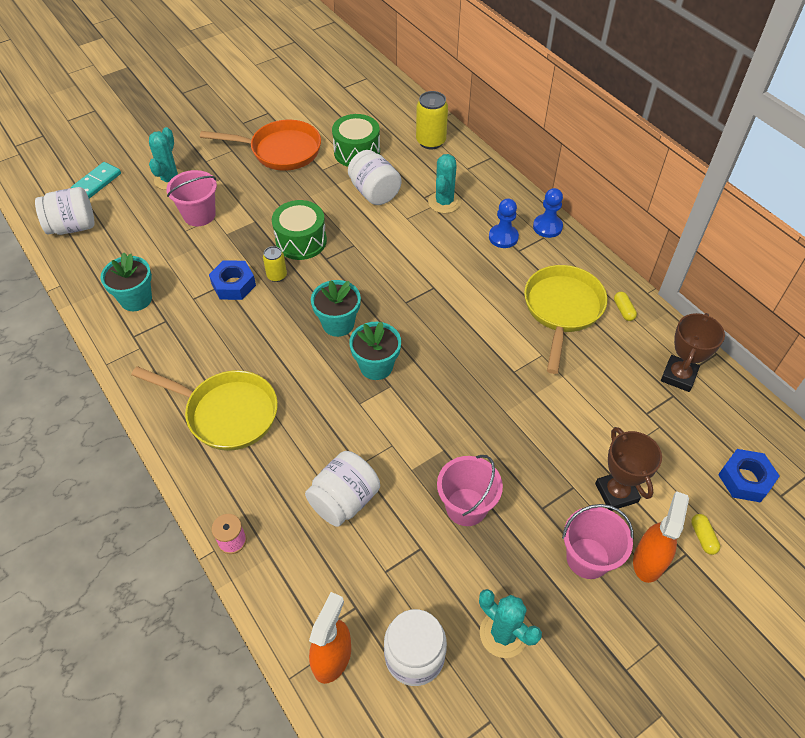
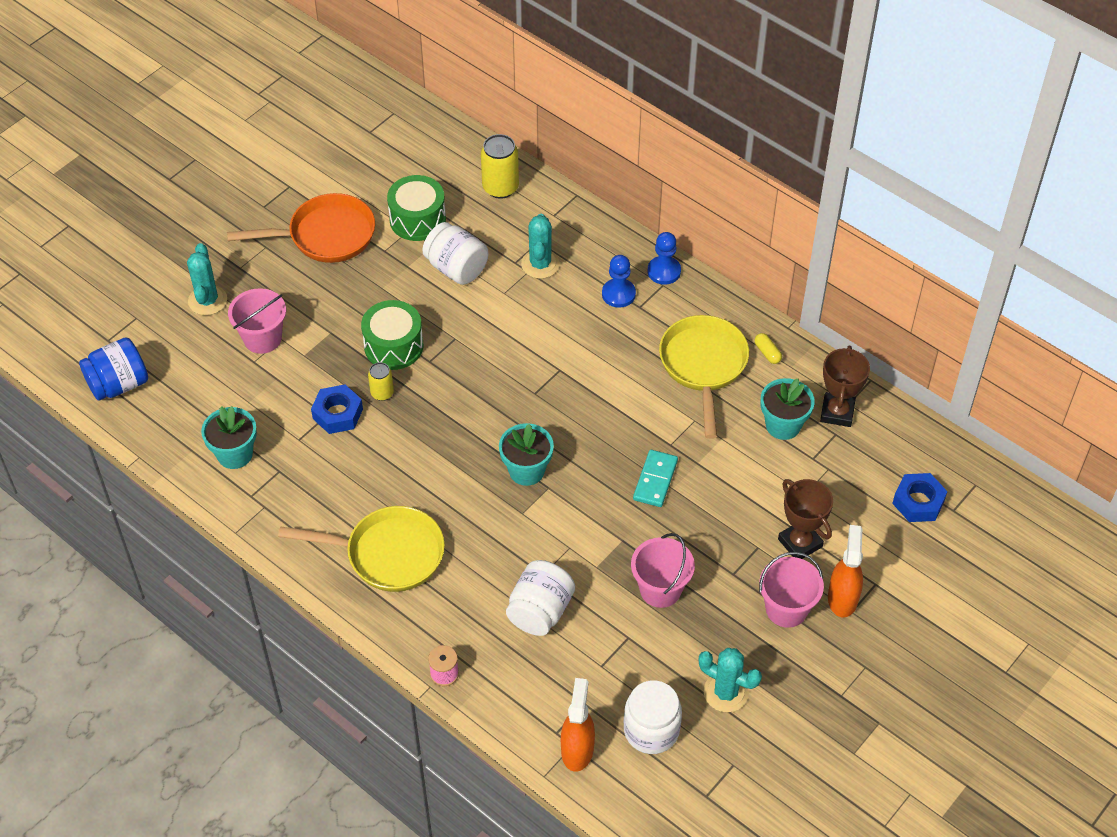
camera: 15 degrees left, 0 degrees up
(73, 227) = (119, 384): white jar -> blue jar
(97, 182) = (120, 322): turquoise domino -> turquoise domino (655, 480)
(338, 324) = (470, 433): turquoise flower pot -> turquoise flower pot (783, 425)
(703, 537) = (888, 565): yellow capsule -> none

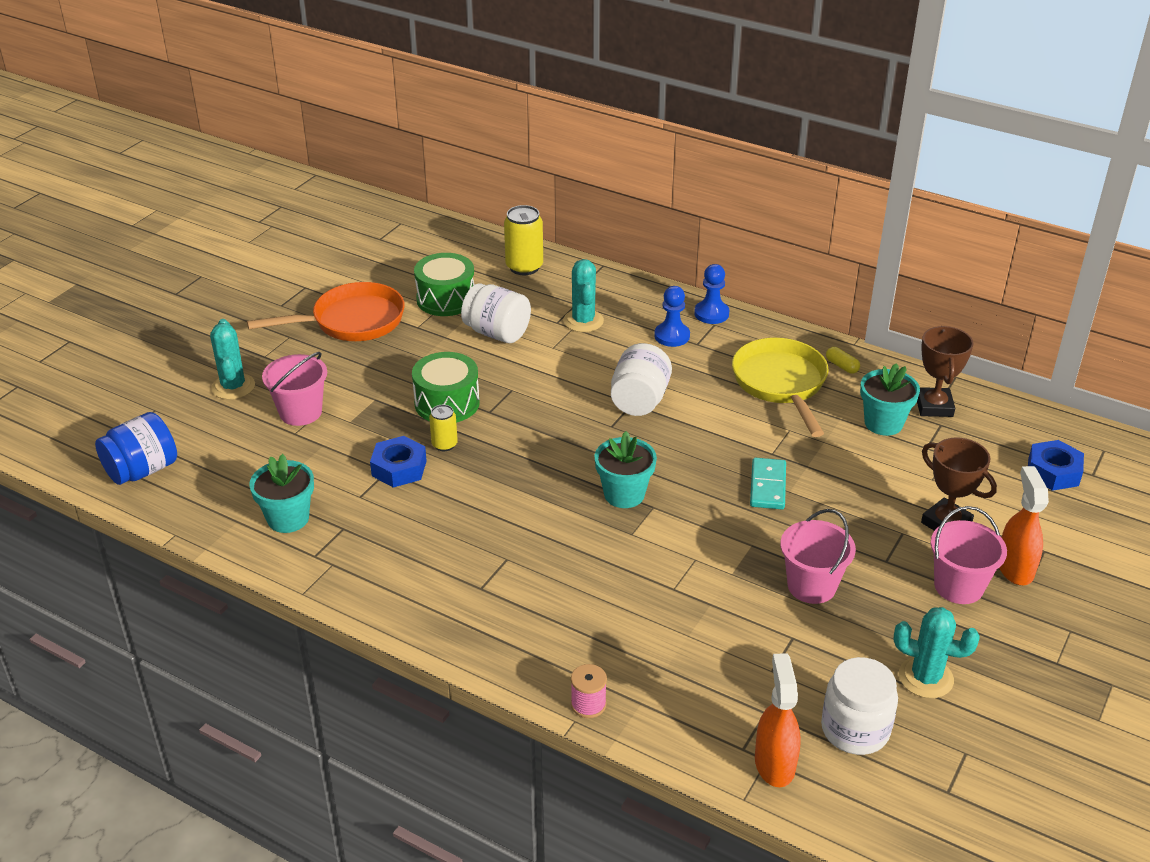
camera: 10 degrees left, 15 degrees down
(387, 554) = (488, 592): yellow pan -> none
(540, 611) = (682, 625): white jar -> white jar (639, 401)

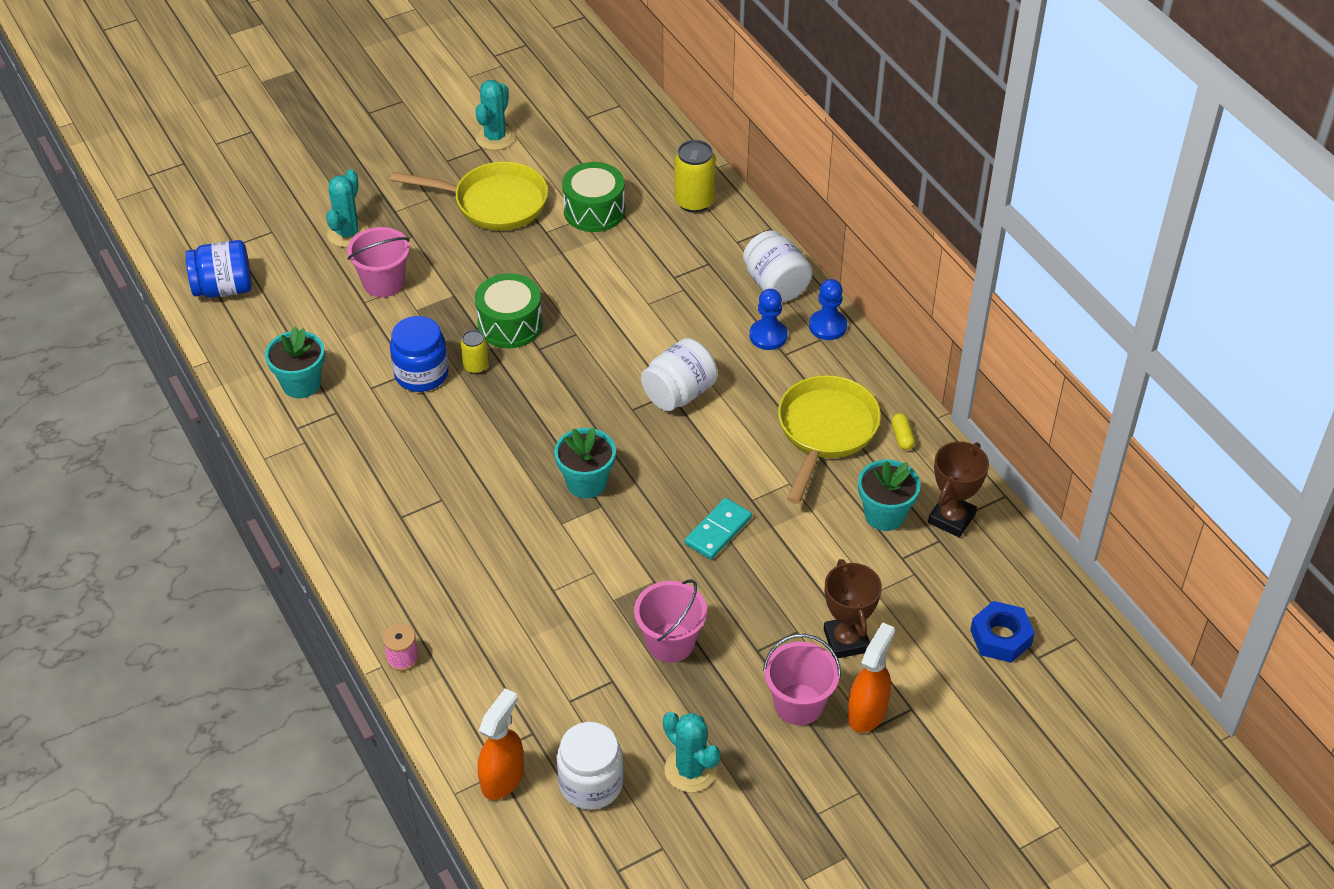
camera: 30 degrees right, 10 degrees up
(351, 321) = (494, 203): orange pan -> yellow pan
(399, 468) = (421, 374): blue nut -> blue jar
(497, 333) = (610, 267): white jar -> white jar (776, 285)
(583, 321) = (699, 285): turquoise cactus -> turquoise cactus (495, 137)

